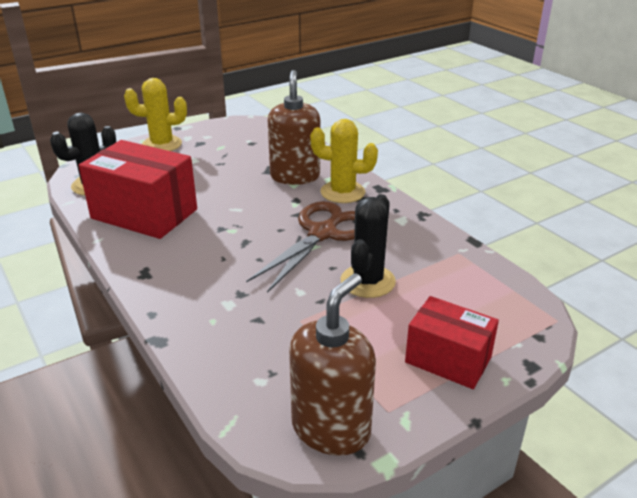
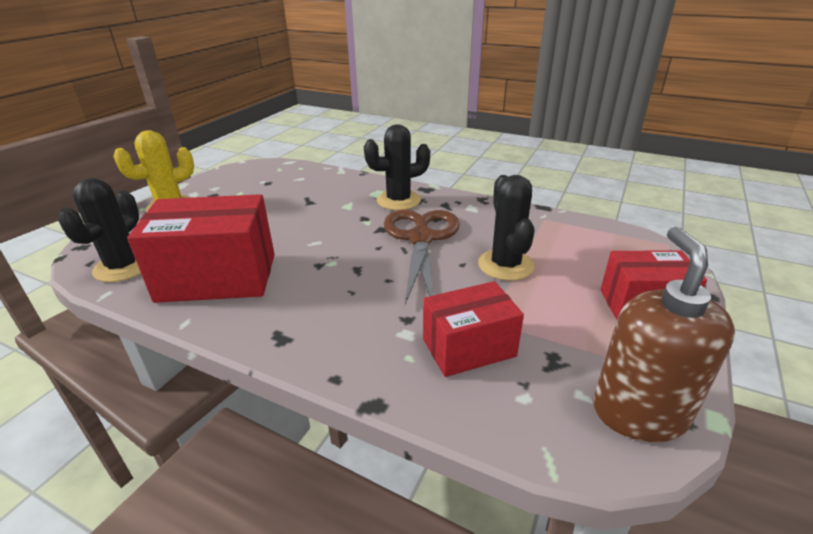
camera: 30 degrees left, 0 degrees up
(261, 331) = (469, 347): none -> red box
(295, 176) = (341, 199): brown soap dispenser -> none
(342, 192) = (398, 200): yellow cactus -> black cactus

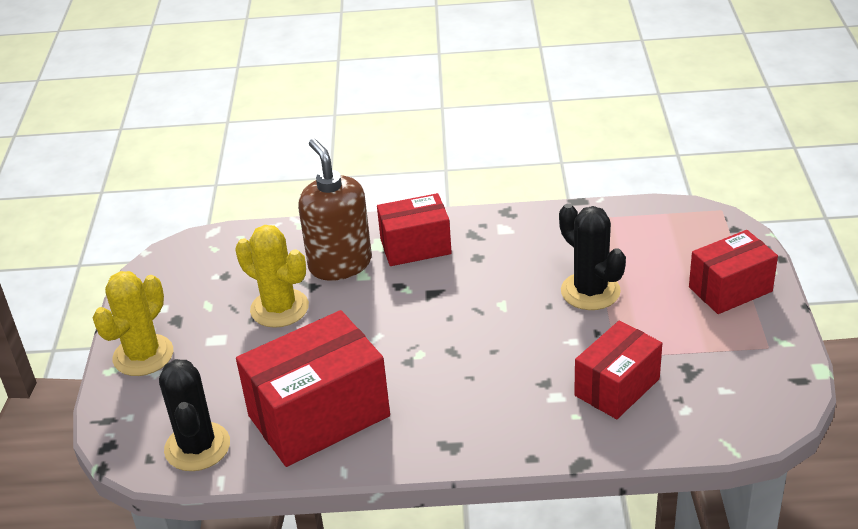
camera: 25 degrees left, 5 degrees up
(275, 207) = (279, 308): none -> yellow cactus
(398, 200) = (415, 246): black cactus -> red box
(421, 238) = (484, 290): brown scissors -> none
(639, 412) = (769, 386): brown soap dispenser -> brown soap dispenser (340, 264)

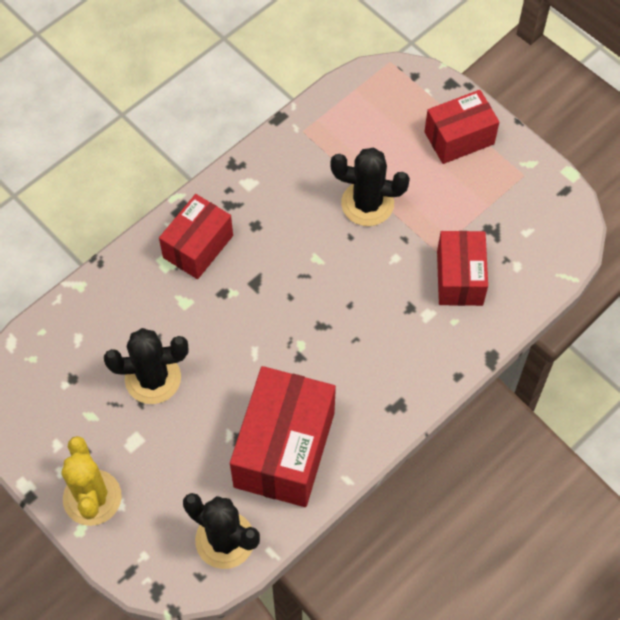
camera: 45 degrees left, 25 degrees up
(279, 308) = (153, 378): yellow cactus -> black cactus
(340, 264) = (155, 304): brown soap dispenser -> none
(730, 289) = (459, 138): red box -> red box turned 45 degrees clockwise

